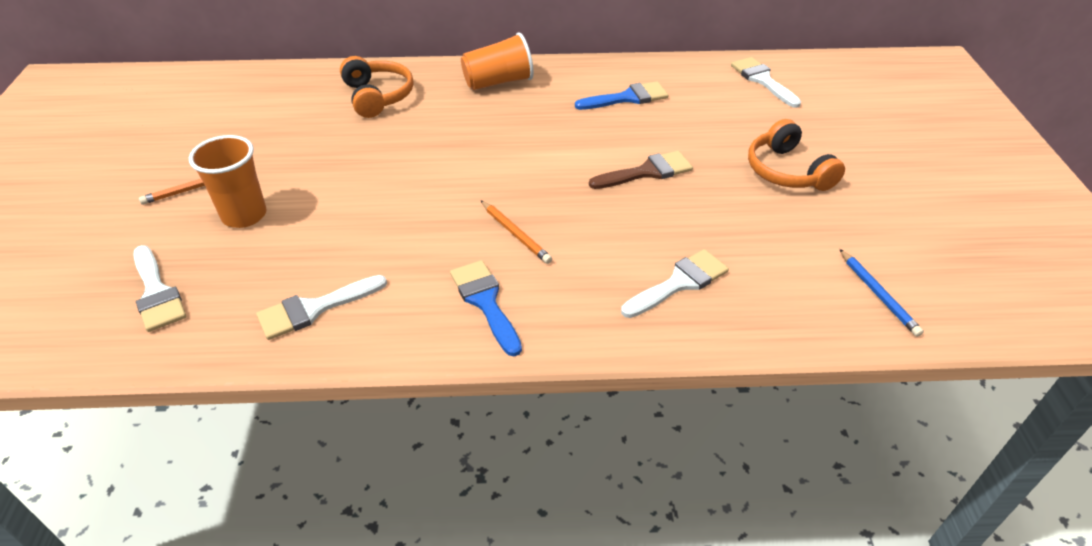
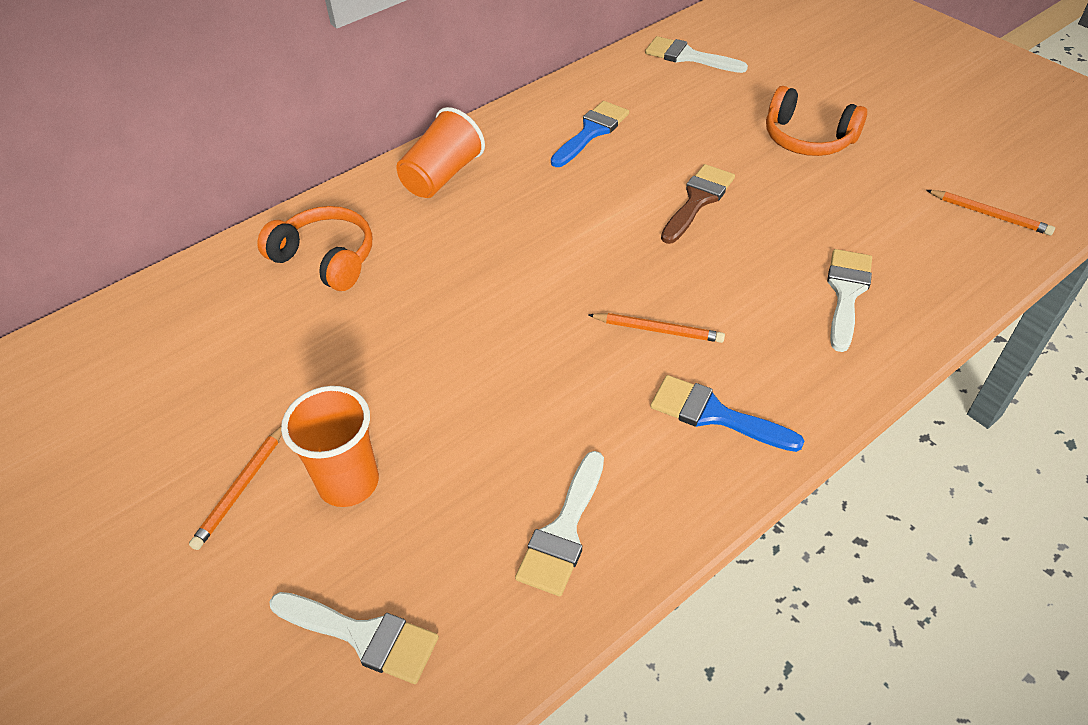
camera: 35 degrees left, 5 degrees up
(878, 295) = (990, 215): blue pencil -> orange pencil

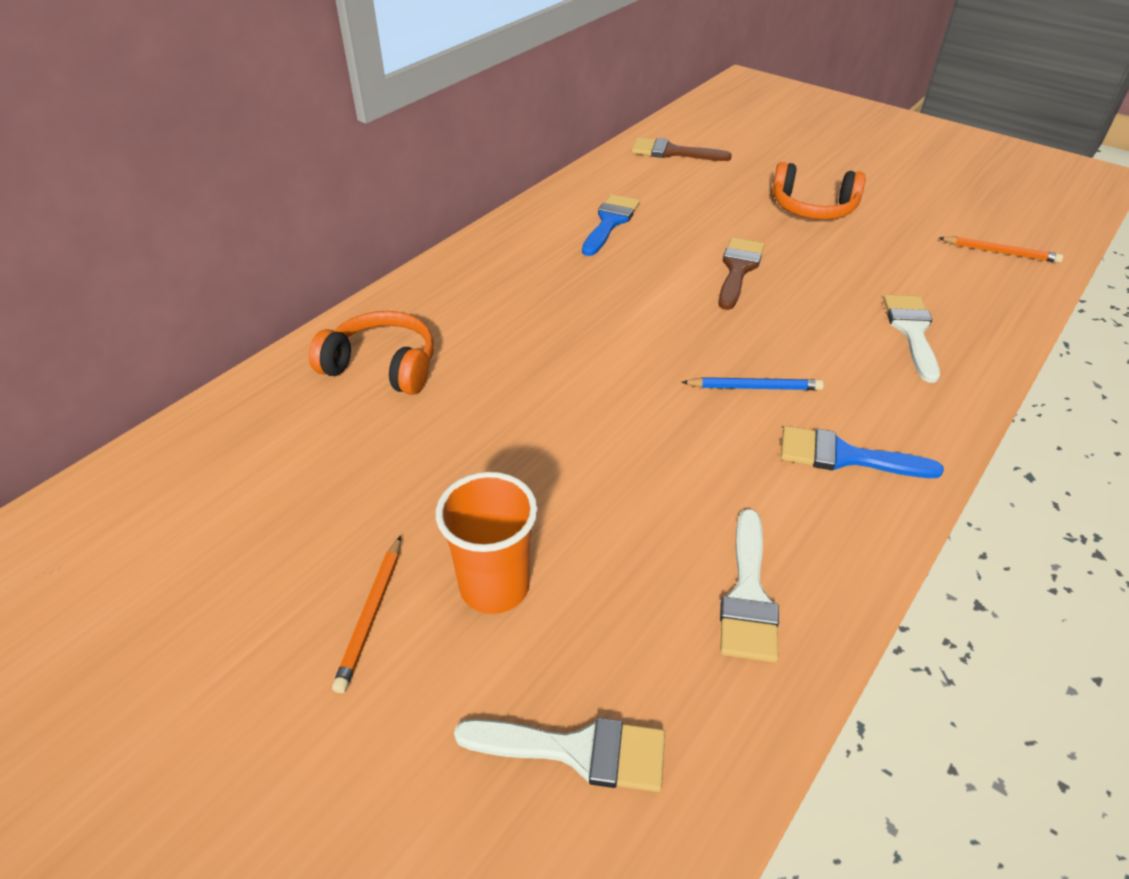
camera: 15 degrees left, 5 degrees down
(442, 176) = (476, 276): orange cup -> none
(658, 330) = (754, 387): orange pencil -> blue pencil
(688, 57) = (673, 152): white brush -> brown brush

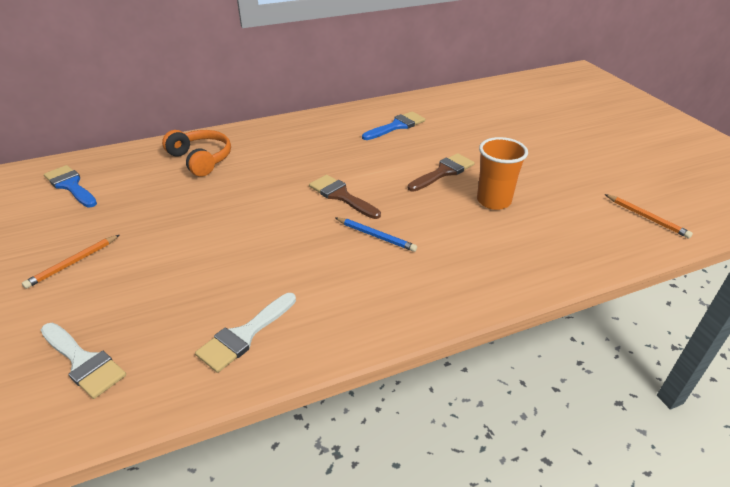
camera: 30 degrees right, 5 degrees down
(494, 587) = (134, 275): orange cup -> orange cup (493, 201)
(673, 152) = (480, 99): brown brush -> brown brush (341, 196)
(812, 208) = (536, 153): orange headphones -> none
(845, 456) = (385, 292): blue brush -> blue brush (71, 186)
(912, 331) = (517, 242): white brush -> none

